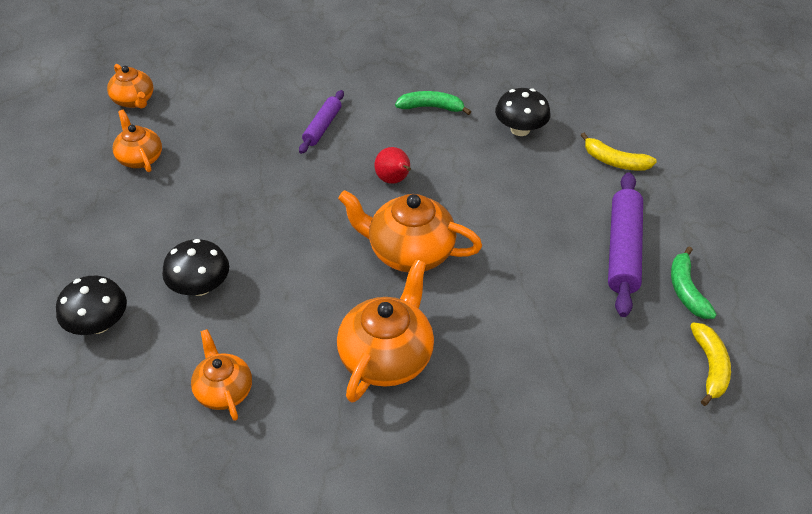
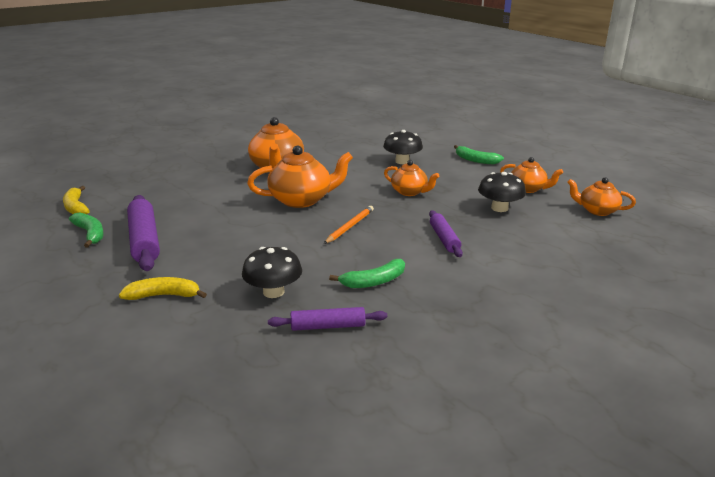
camera: 150 degrees right, 20 degrees down
(98, 324) = (428, 143): black mushroom -> black mushroom (499, 208)
(106, 242) = (475, 160): none -> green banana
(224, 390) = (344, 144): orange teapot -> orange teapot (409, 192)
(394, 180) = (350, 227): red pear -> orange pencil
(497, 85) = (328, 326): none -> purple rolling pin

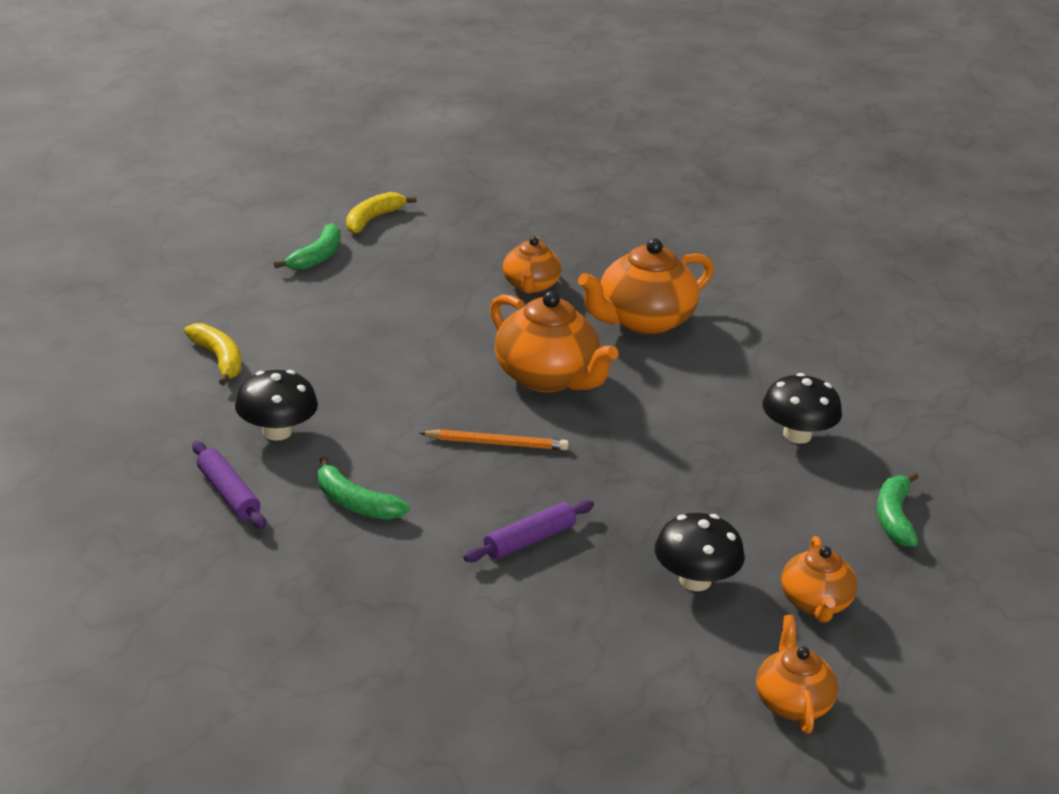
camera: 60 degrees right, 5 degrees up
(145, 240) = (330, 298): purple rolling pin -> none
(409, 192) = (672, 471): orange teapot -> orange teapot (530, 285)

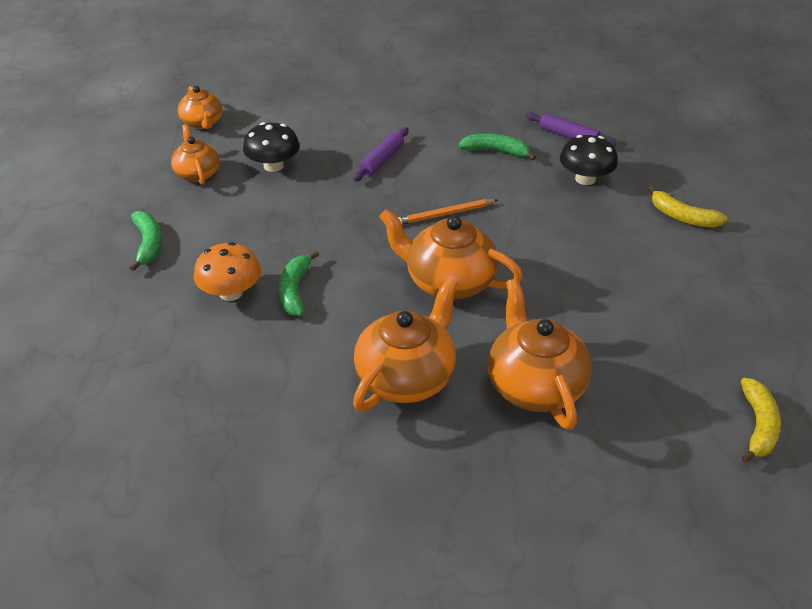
camera: 160 degrees right, 10 degrees up
(317, 257) = (742, 347): green banana -> green banana (295, 290)
(530, 285) = (534, 385): orange teapot -> orange teapot, size x1.65
(797, 435) = (231, 292): black mushroom -> orange mushroom

